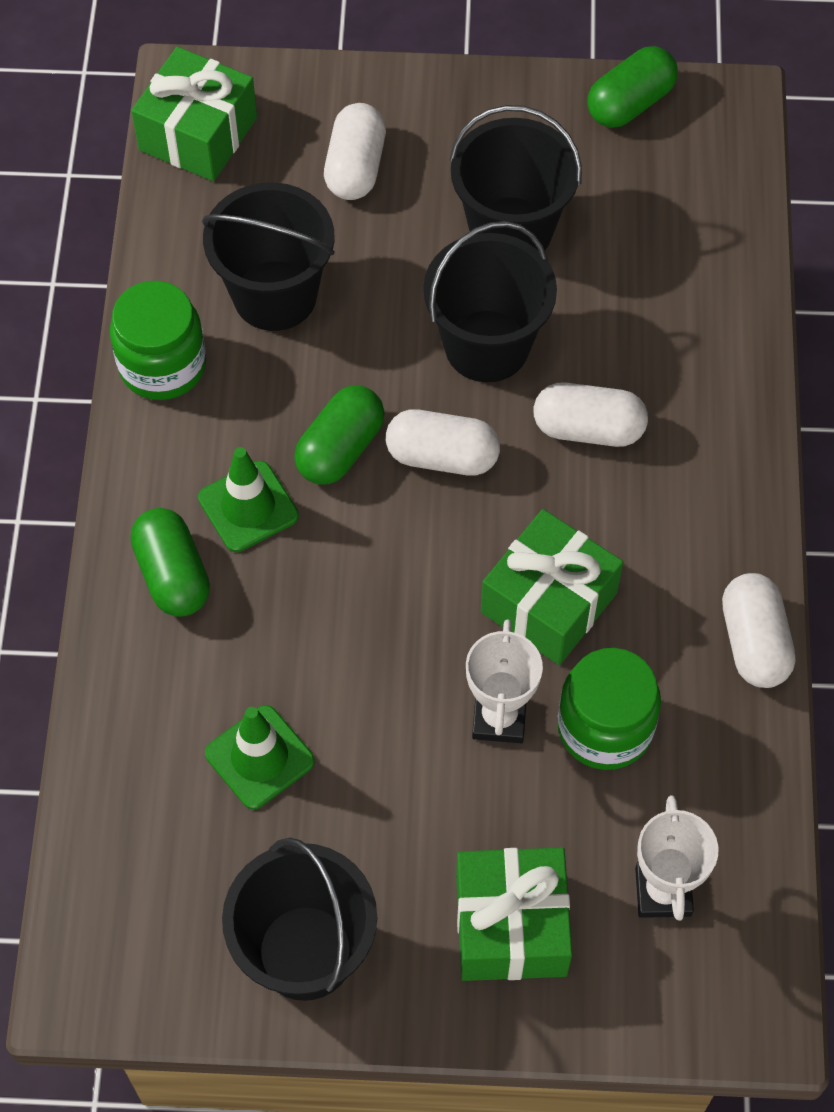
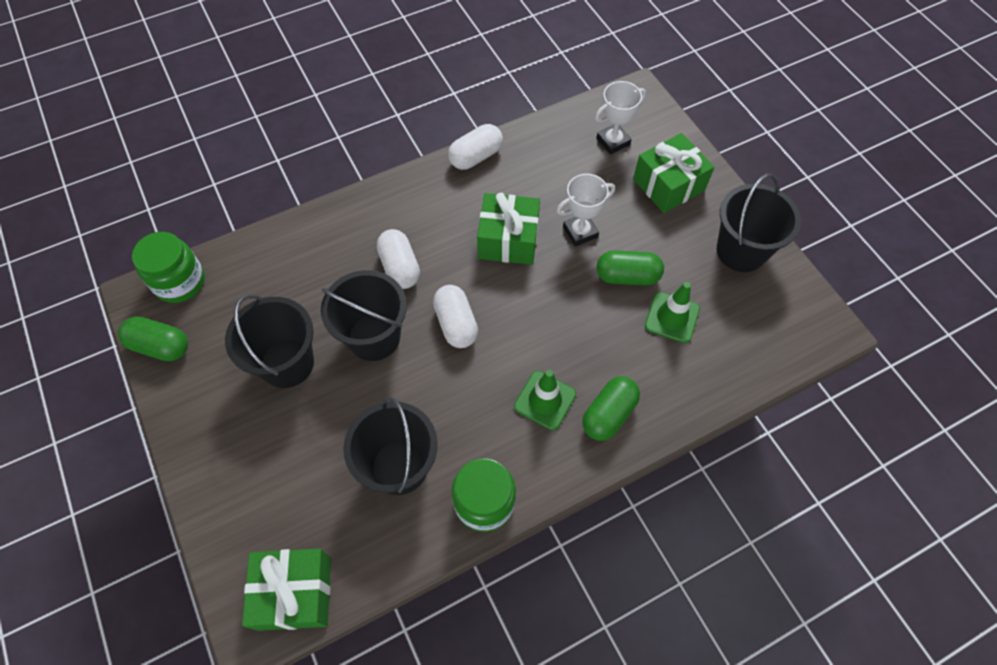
camera: 120 degrees left, 0 degrees up
(340, 449) = (481, 374): green capsule -> green capsule (627, 276)
(355, 167) = (278, 474): white capsule -> none
(605, 727) = (555, 191): green jar -> green jar (180, 282)

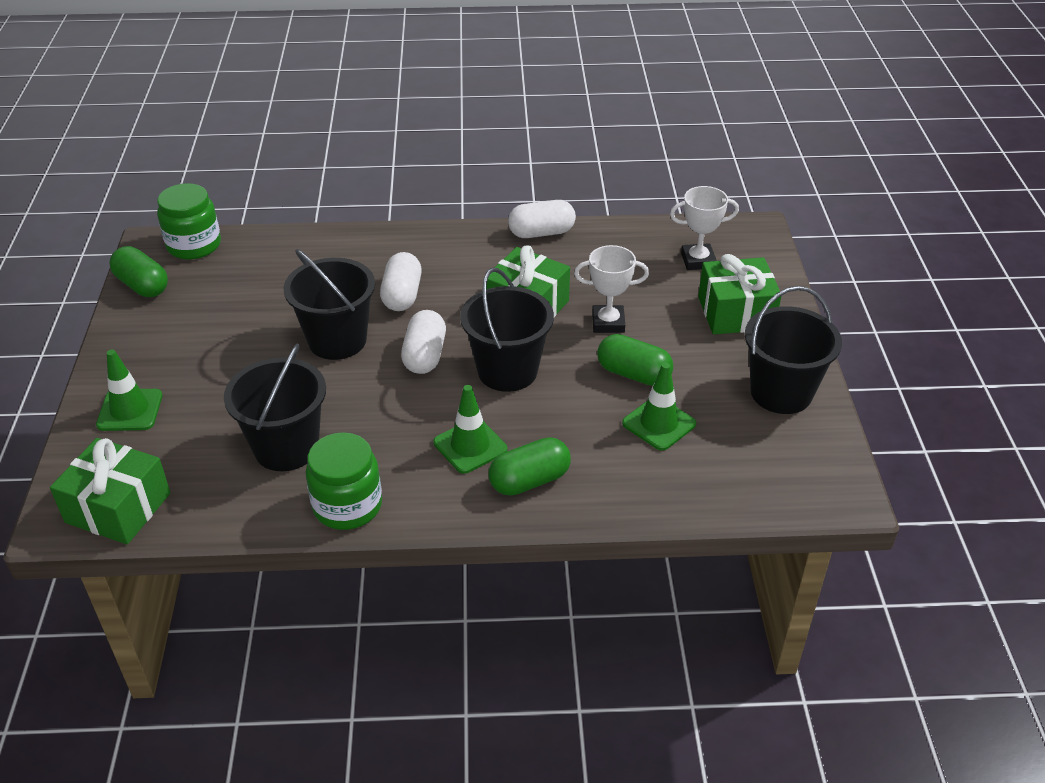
camera: 25 degrees right, 20 degrees down
(238, 487) = (130, 410): none -> green traffic cone
(287, 363) = (242, 334): black bucket -> black bucket (507, 371)

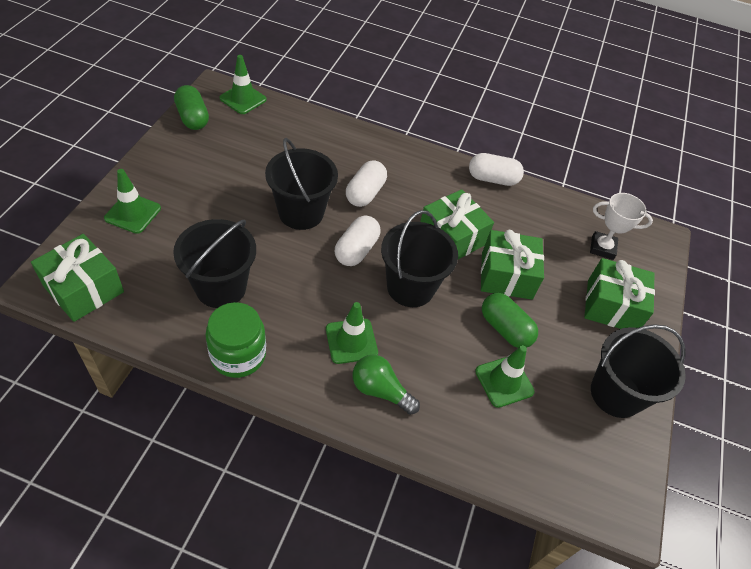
camera: 15 degrees right, 10 degrees up
(194, 245) = (243, 99): green jar -> green traffic cone
(529, 480) = (380, 390): green capsule -> green light bulb
(608, 323) = (506, 275): white trophy -> green gift

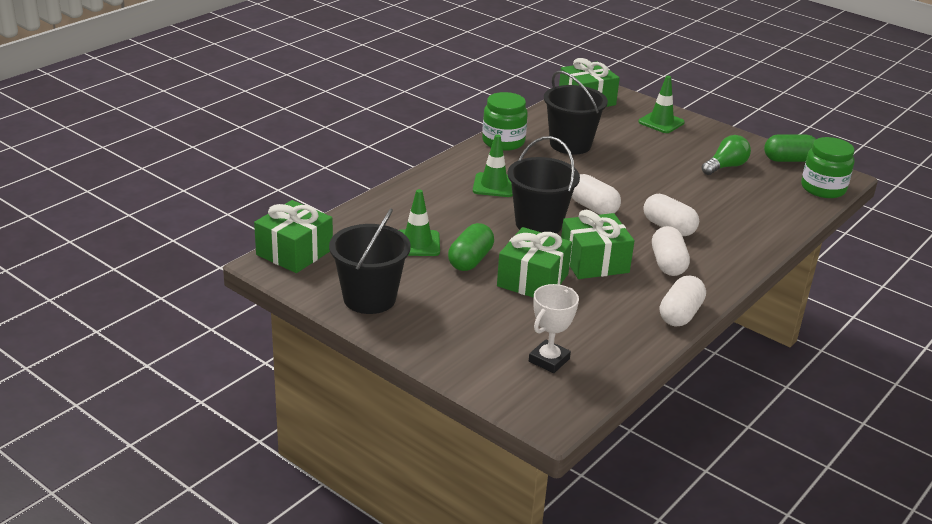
camera: 115 degrees right, 20 degrees down
(243, 99) = (823, 188): green traffic cone -> green jar
(301, 212) = (647, 190): black bucket -> none
(380, 390) = (442, 188): green light bulb -> green light bulb (725, 167)
(426, 190) = (668, 264): none -> white capsule
(505, 329) = (470, 260): green capsule -> green capsule turned 45 degrees counterclockwise
(611, 306) = (466, 335): green gift -> green gift (294, 252)

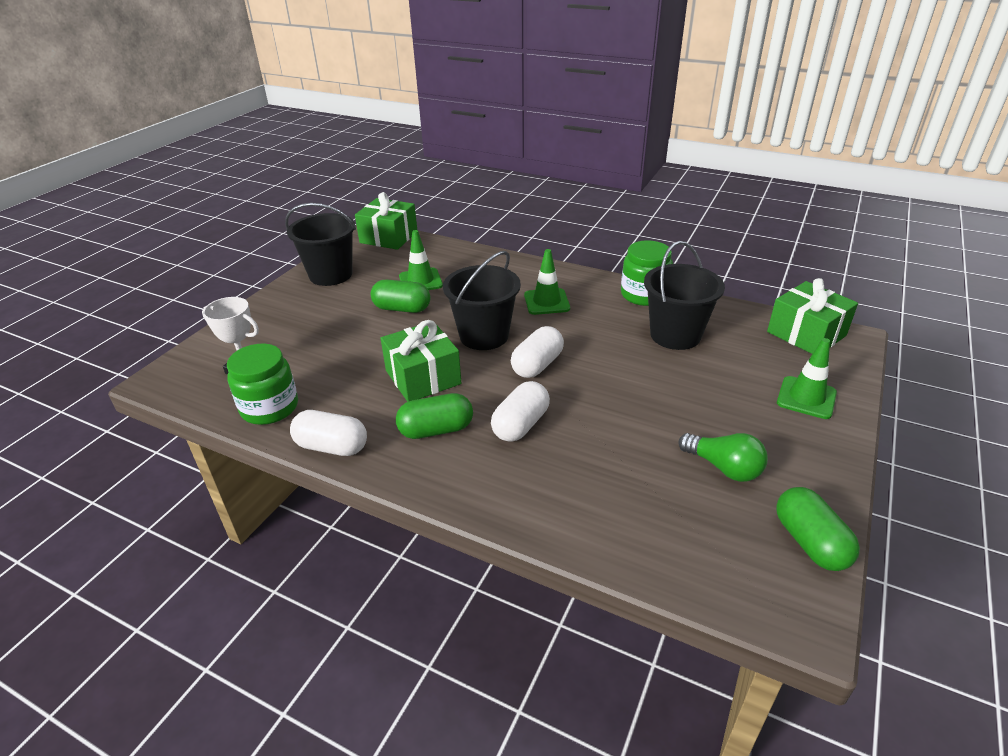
camera: 80 degrees right, 5 degrees up
(533, 280) = (377, 345): green gift -> none
(668, 264) = (436, 430): white capsule -> green capsule
(823, 188) = (739, 590): green jar -> green jar (269, 407)

